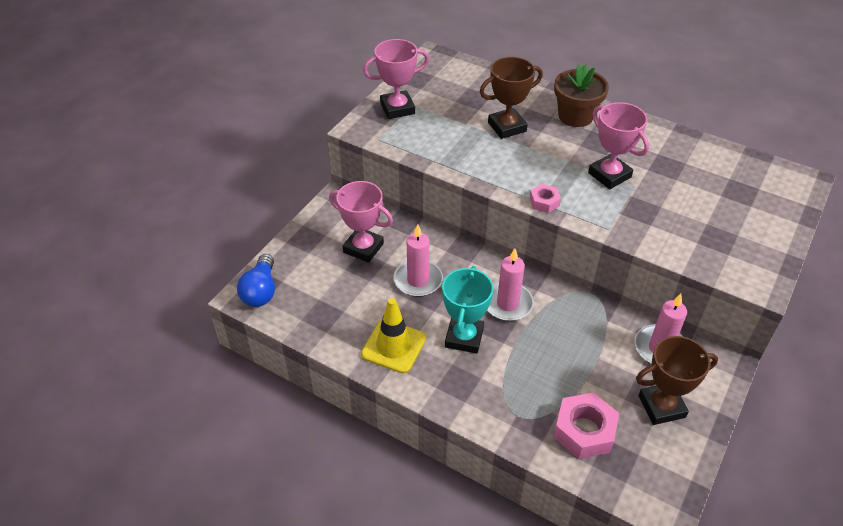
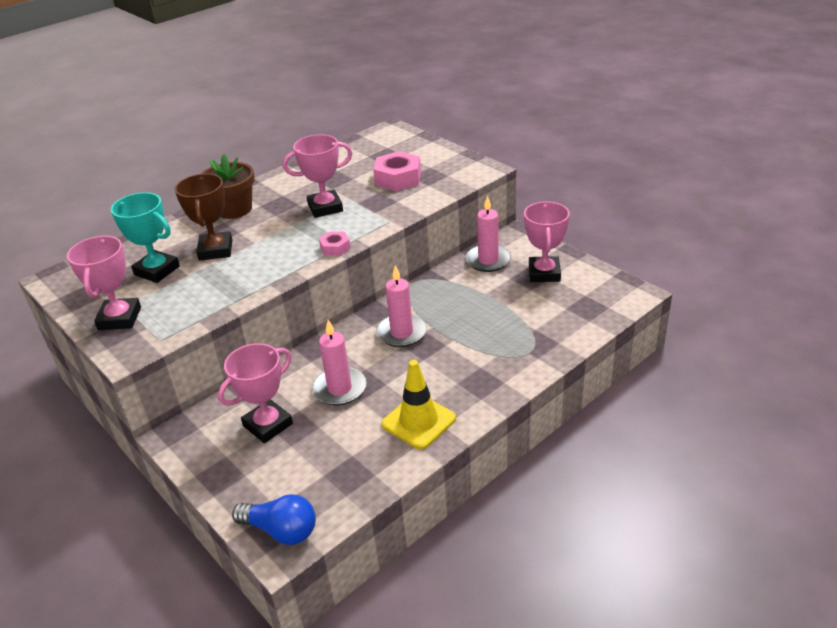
camera: 70 degrees left, 10 degrees down
(464, 337) = (429, 369): turquoise trophy -> turquoise trophy (157, 270)
(584, 431) = (556, 317): pink nut -> pink nut (398, 178)
(661, 406) = (544, 273): brown trophy -> pink trophy

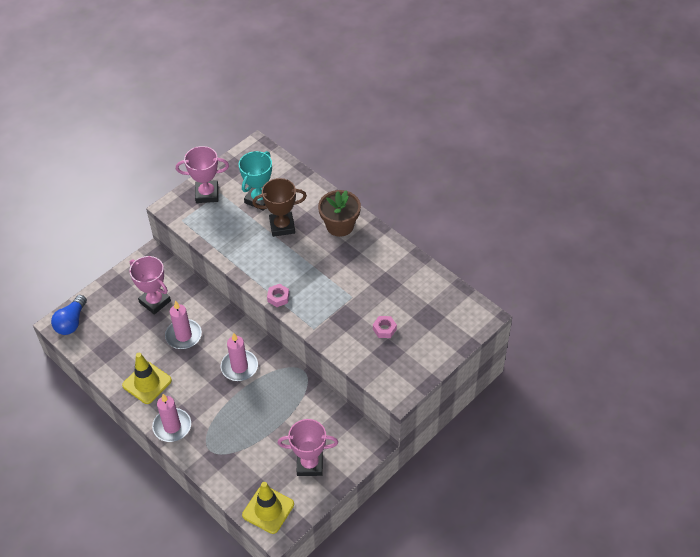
camera: 85 degrees right, 15 degrees up
(325, 208) = (338, 284): pink trophy -> none
(398, 178) = (384, 329): pink nut -> pink nut, size x0.55
(488, 260) = (331, 423): pink candle -> pink candle (172, 426)
(608, 300) = (268, 509): none -> yellow traffic cone

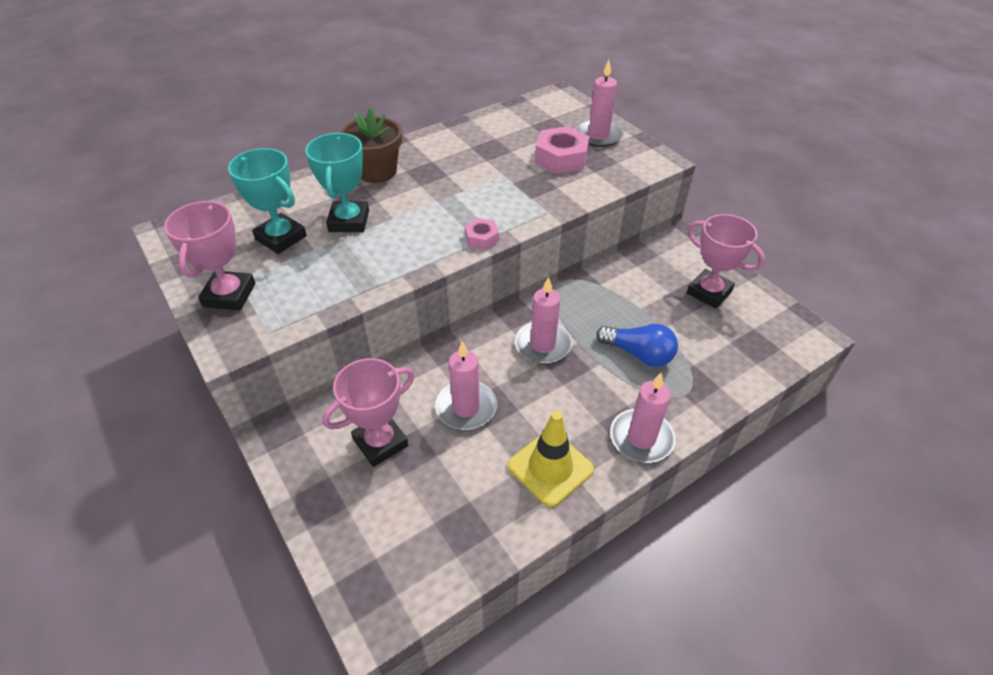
camera: 80 degrees left, 5 degrees down
(71, 322) = (376, 593): blue light bulb -> blue light bulb (638, 354)
(268, 509) = (780, 339): yellow traffic cone -> none
(282, 226) = (349, 221): brown trophy -> turquoise trophy
(310, 464) = (709, 292): pink trophy -> pink trophy turned 60 degrees counterclockwise
(384, 329) = (561, 158): pink nut -> pink nut, size x1.83
(423, 350) = (598, 136): none -> pink candle

